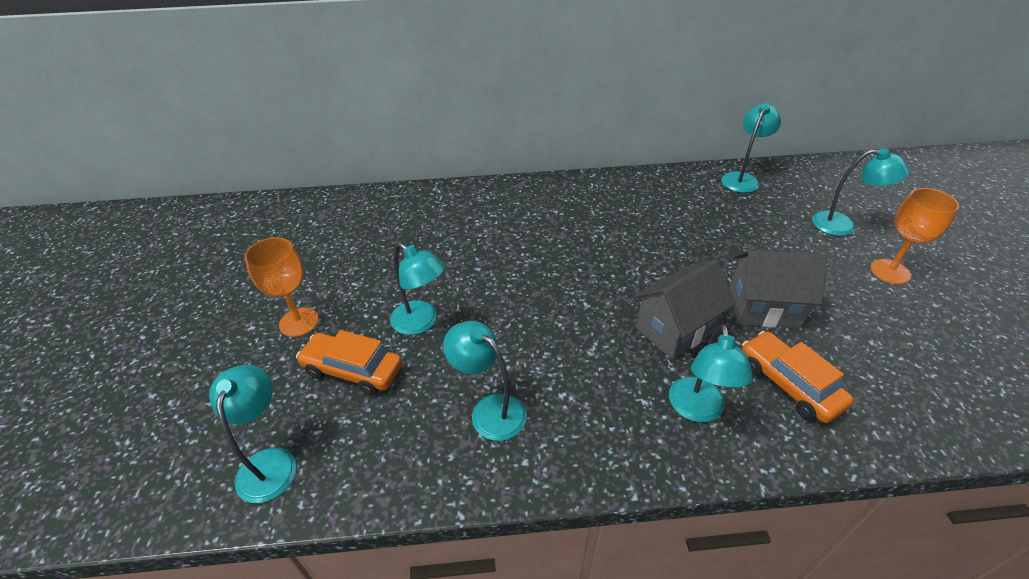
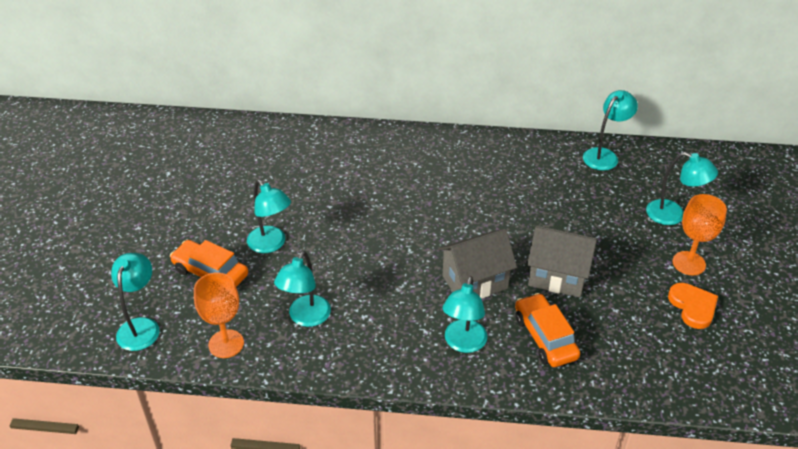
camera: 10 degrees right, 0 degrees up
(299, 322) = (175, 229): orange goblet -> orange goblet (226, 344)
(489, 410) = (306, 318): turquoise lamp -> turquoise lamp turned 120 degrees counterclockwise
(926, 318) = (693, 307): none -> orange heart

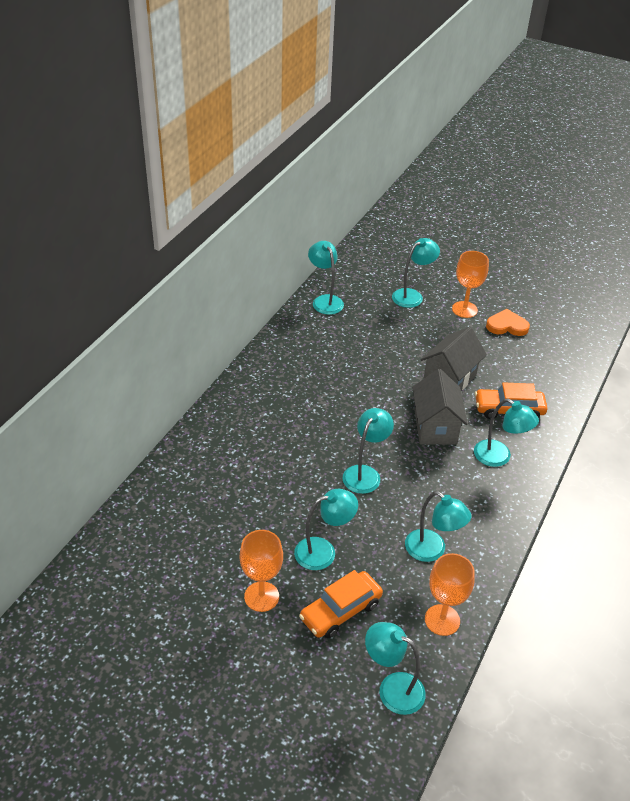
camera: 70 degrees left, 0 degrees up
(207, 221) = (261, 596): none -> orange goblet
(379, 247) = (365, 473): none -> turquoise lamp

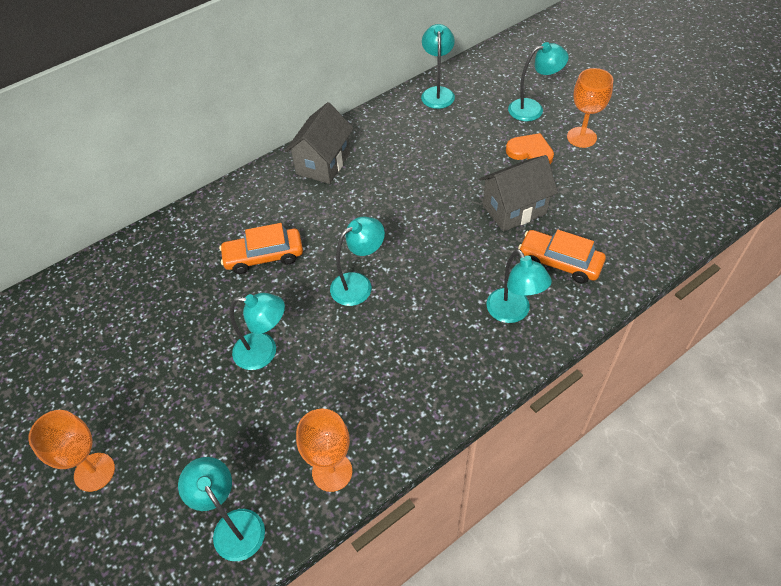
camera: 30 degrees right, 10 degrees up
(261, 596) = (177, 376): orange goblet -> orange goblet (94, 472)
(340, 611) = (239, 420): orange car -> orange car (264, 256)
(432, 551) = (372, 391): turquoise lamp -> none
(435, 427) = (464, 258): grey house -> grey house (323, 163)
(507, 326) = (619, 167): orange heart -> orange heart (530, 152)

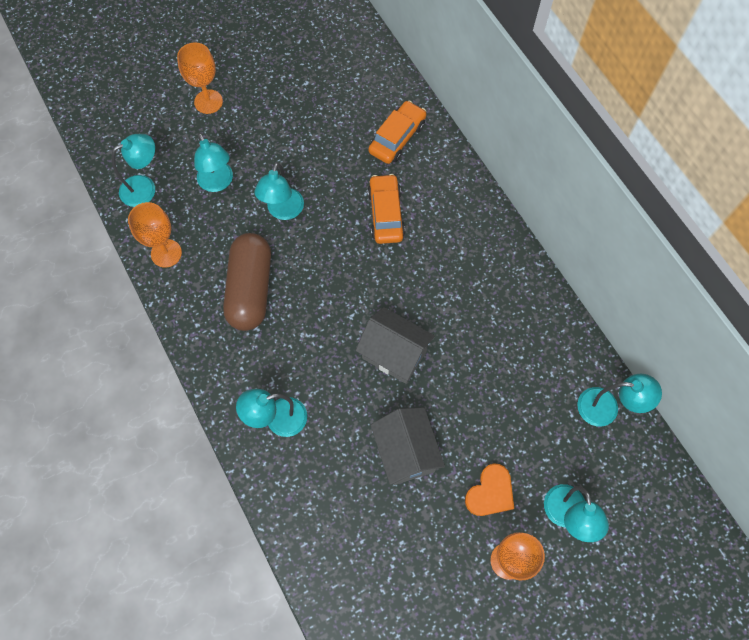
camera: 95 degrees right, 15 degrees up
(323, 163) = (501, 273): grey house -> grey house (394, 354)
(358, 284) = (338, 290): turquoise lamp -> turquoise lamp (218, 183)
(369, 366) = (250, 289): none -> brown capsule
(559, 262) = (328, 480): orange car -> orange car (397, 138)

